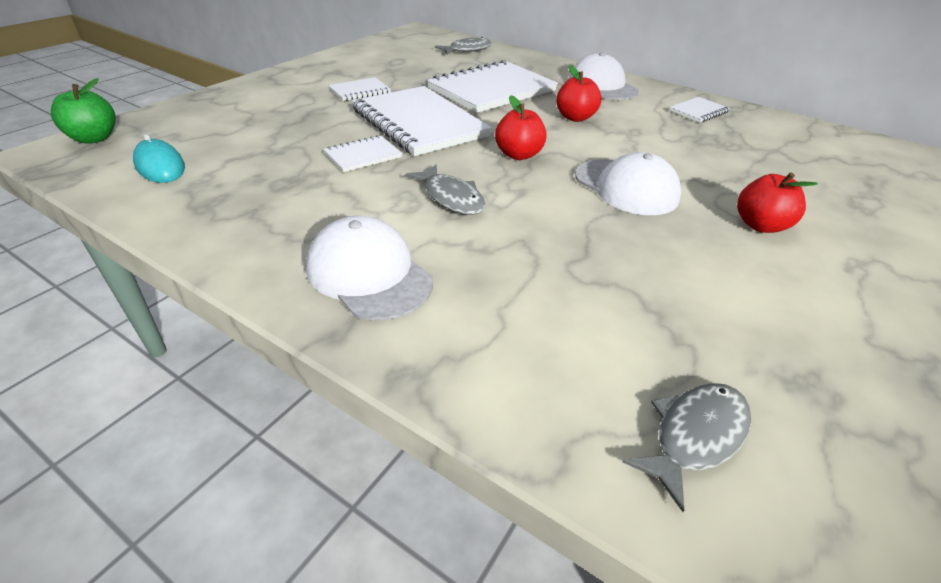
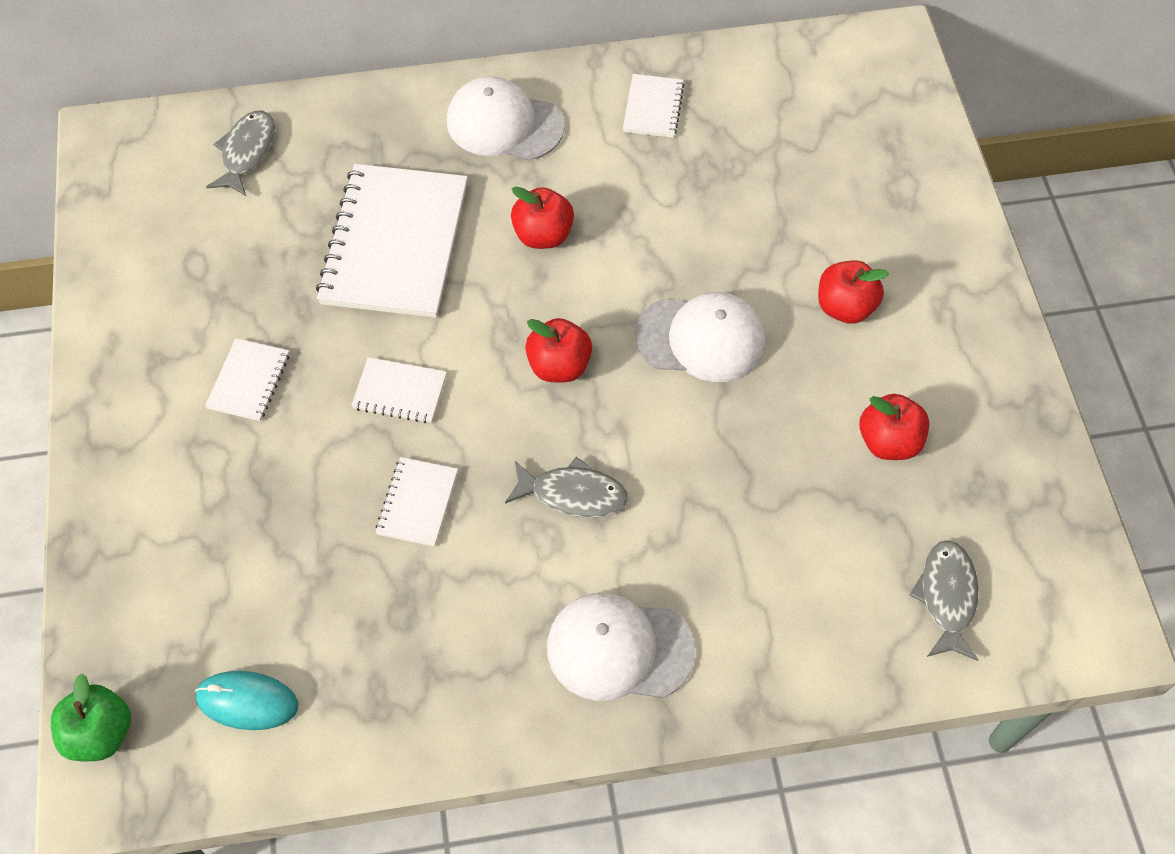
camera: 40 degrees left, 20 degrees up
(419, 123) = (400, 392): white notebook -> white notebook, size x0.46
(731, 303) = (888, 441): none -> red apple

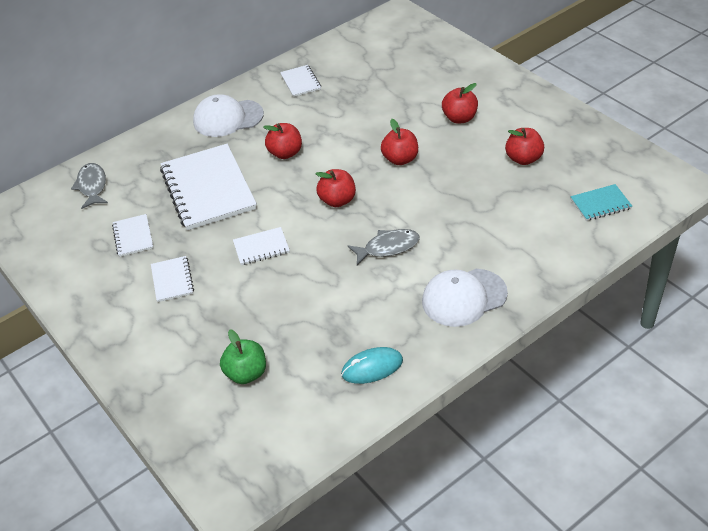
camera: 25 degrees left, 15 degrees down
(100, 733) = (210, 473): green apple -> green apple (246, 373)
(247, 701) = (284, 416): turquoise mouse -> turquoise mouse (372, 367)
(417, 503) = (309, 288): white notebook -> white notebook (133, 236)
(701, 338) = (400, 159): white cap -> red apple
(946, 597) = (600, 204): grey fish -> turquoise notebook

